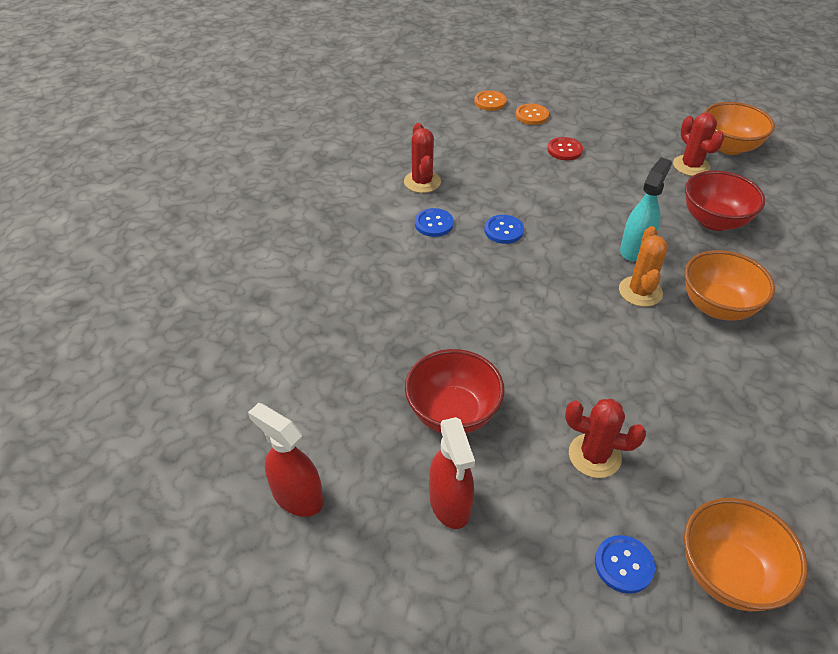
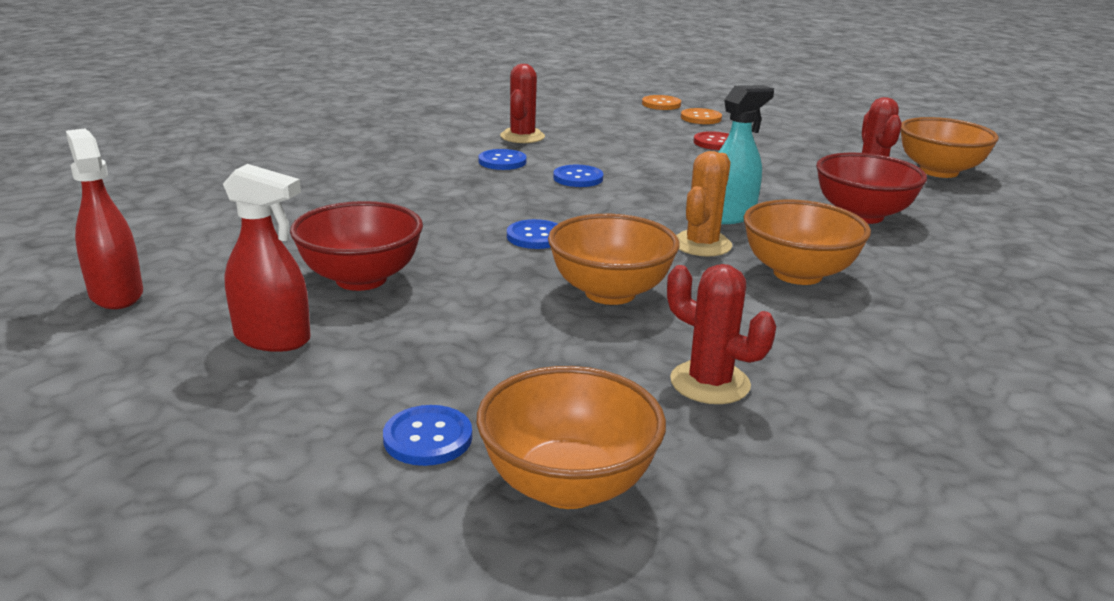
camera: 20 degrees right, 20 degrees down
(450, 504) = (273, 338): red spray bottle -> red spray bottle turned 75 degrees counterclockwise
(529, 319) = (535, 236): none -> blue button
(594, 456) = (496, 345): red cactus -> red cactus (710, 383)
(622, 370) = (610, 293): none -> orange bowl

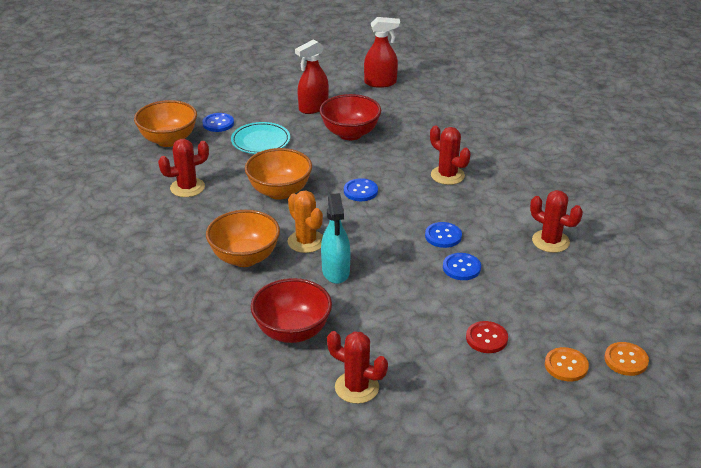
camera: 120 degrees right, 10 degrees up
(433, 194) = (447, 175): none -> red cactus
(462, 358) = (260, 141): none -> turquoise plate
(502, 161) = (495, 216): blue button -> blue button (461, 268)
(939, 171) = (337, 441): orange bowl -> none

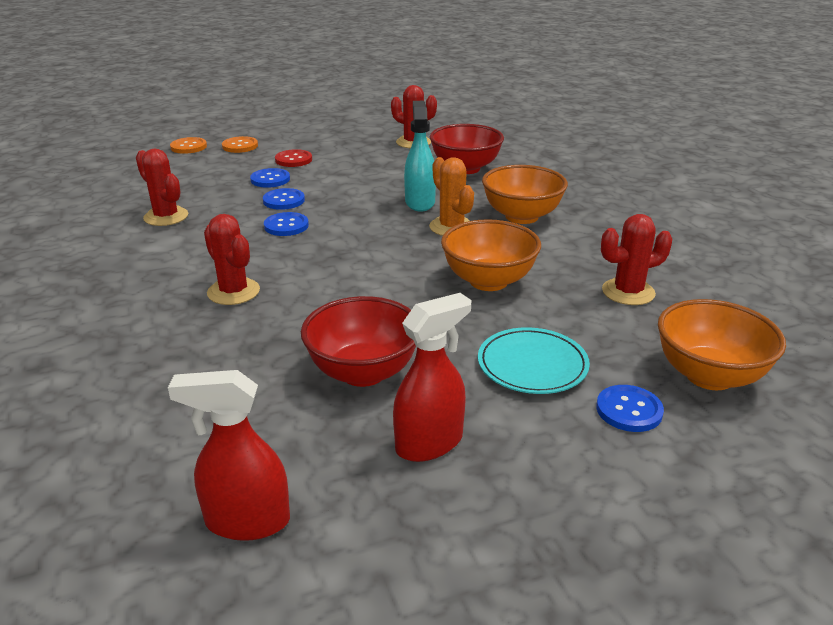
camera: 175 degrees left, 5 degrees down
(360, 191) = (371, 277): blue button -> blue button (270, 179)

